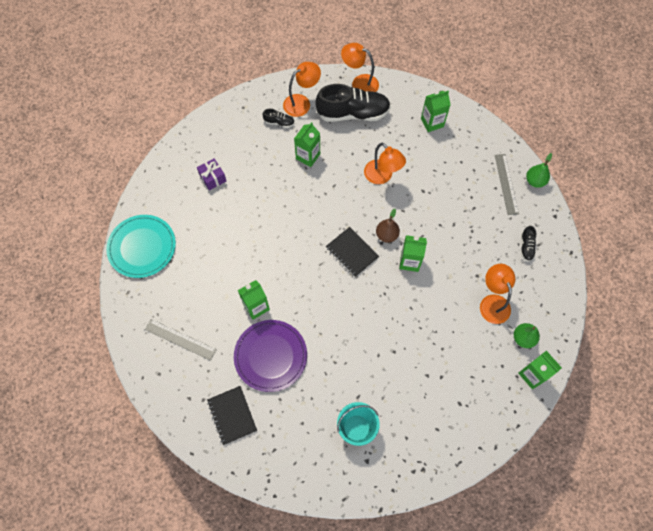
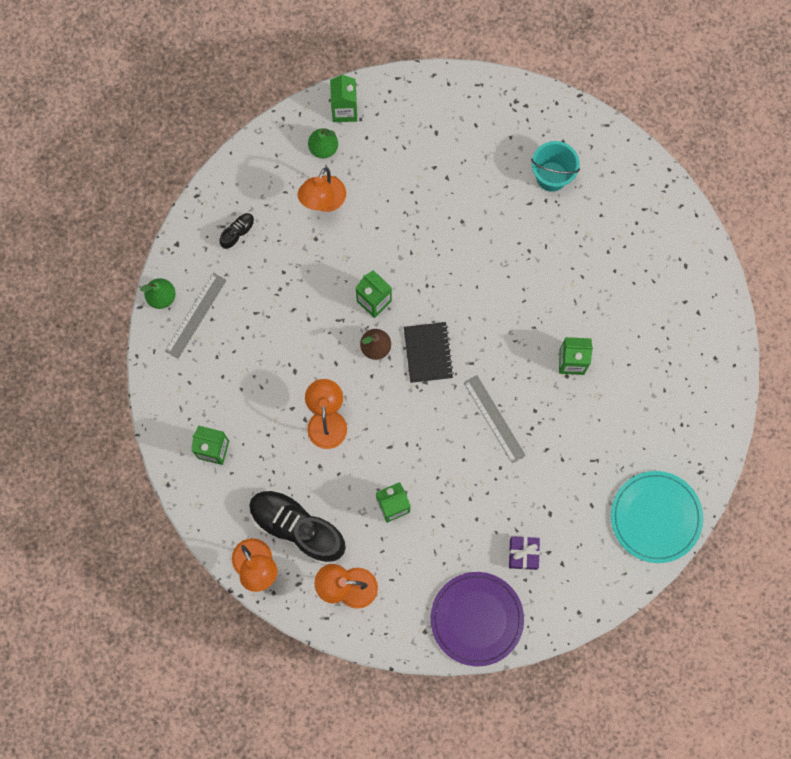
camera: 145 degrees left, 10 degrees up
(180, 339) = (672, 380): grey ruler -> grey ruler (494, 419)
(232, 415) = (665, 267): black notebook -> none
(270, 356) = (590, 300): purple plate -> purple plate (477, 619)
(279, 122) = (395, 577): black shoe -> none

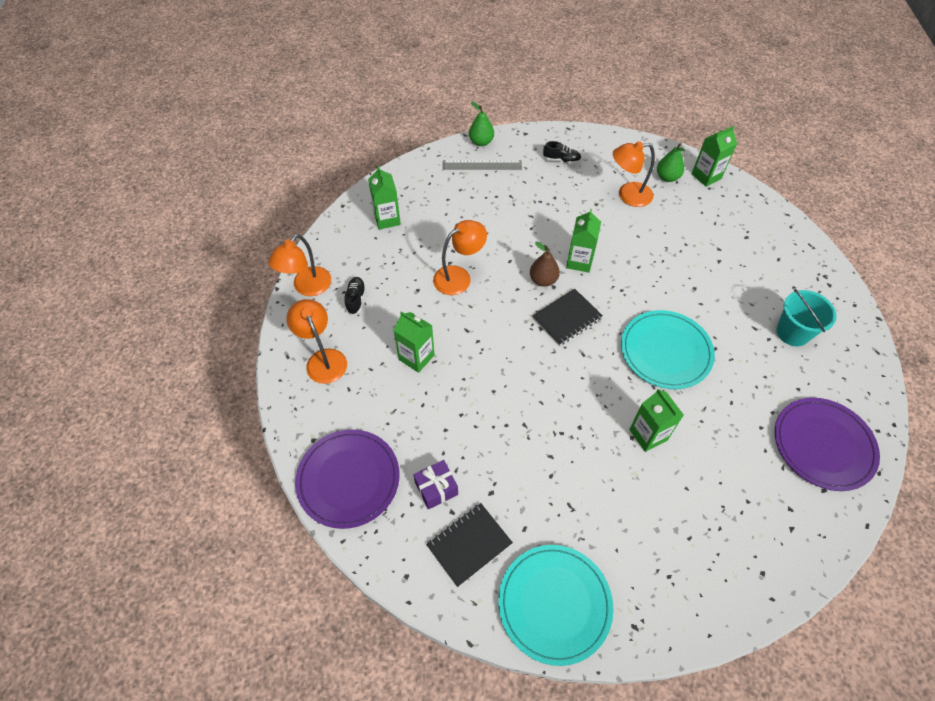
camera: 60 degrees right, 20 degrees down
(297, 528) = (356, 299): black shoe -> black shoe, size x0.43
(494, 419) = (547, 397): grey ruler -> none
(508, 293) = (665, 351): none -> turquoise plate
(581, 553) = (469, 544): none -> black notebook
(654, 236) = (823, 445): none -> purple plate

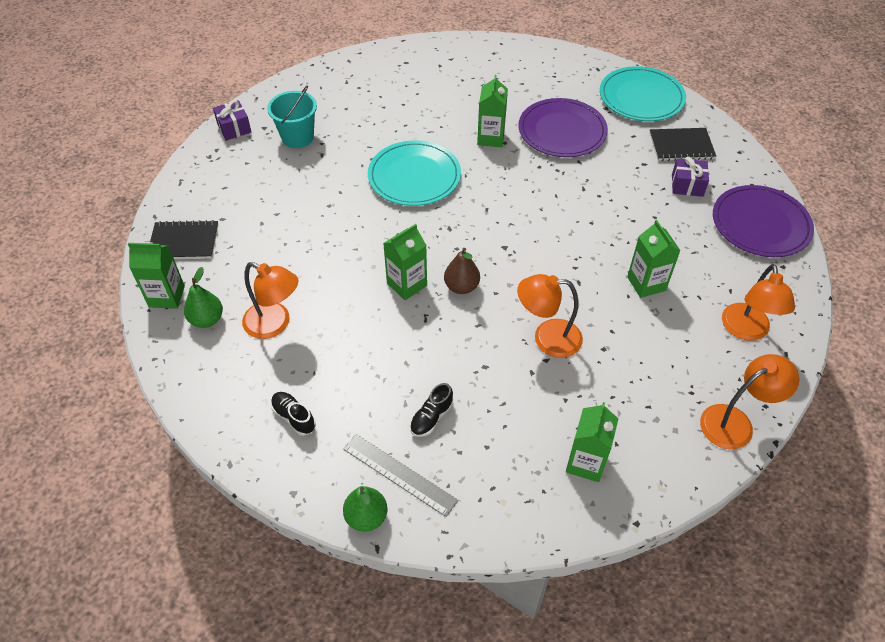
camera: 145 degrees left, 5 degrees down
(356, 299) = (681, 375): black shoe -> black shoe (431, 417)
(566, 318) = (472, 242): black notebook -> black notebook (184, 242)
(823, 445) = (374, 78): purple plate -> purple plate (562, 131)
(847, 311) = (234, 128): none -> purple gift

